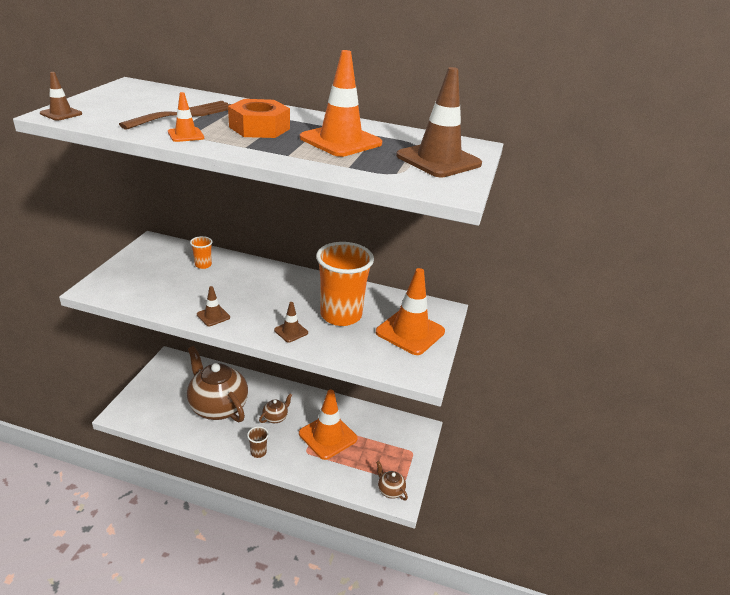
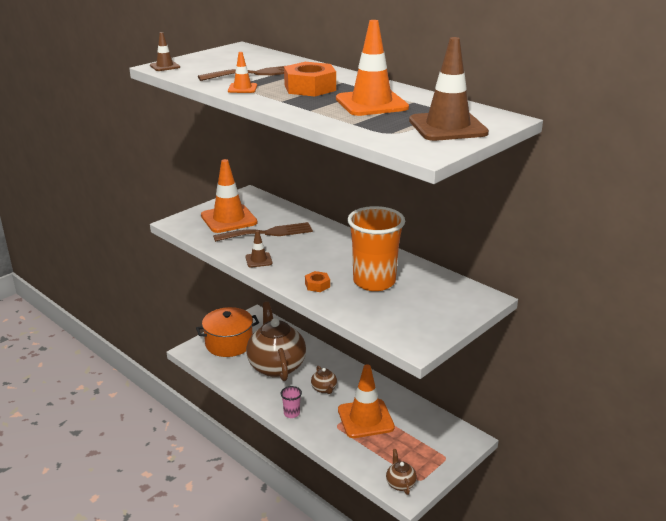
camera: 30 degrees right, 5 degrees down
(157, 395) = (229, 343): none -> orange pot
(203, 265) = (278, 219): orange cup -> none
(203, 282) = (268, 233): none -> brown fork
(258, 452) = (291, 413): brown cup -> pink cup
(275, 417) = (324, 389): brown teapot -> brown teapot turned 90 degrees clockwise
(291, 331) = (317, 285): brown traffic cone -> orange nut
(410, 332) = (432, 309): orange traffic cone -> orange traffic cone (229, 219)

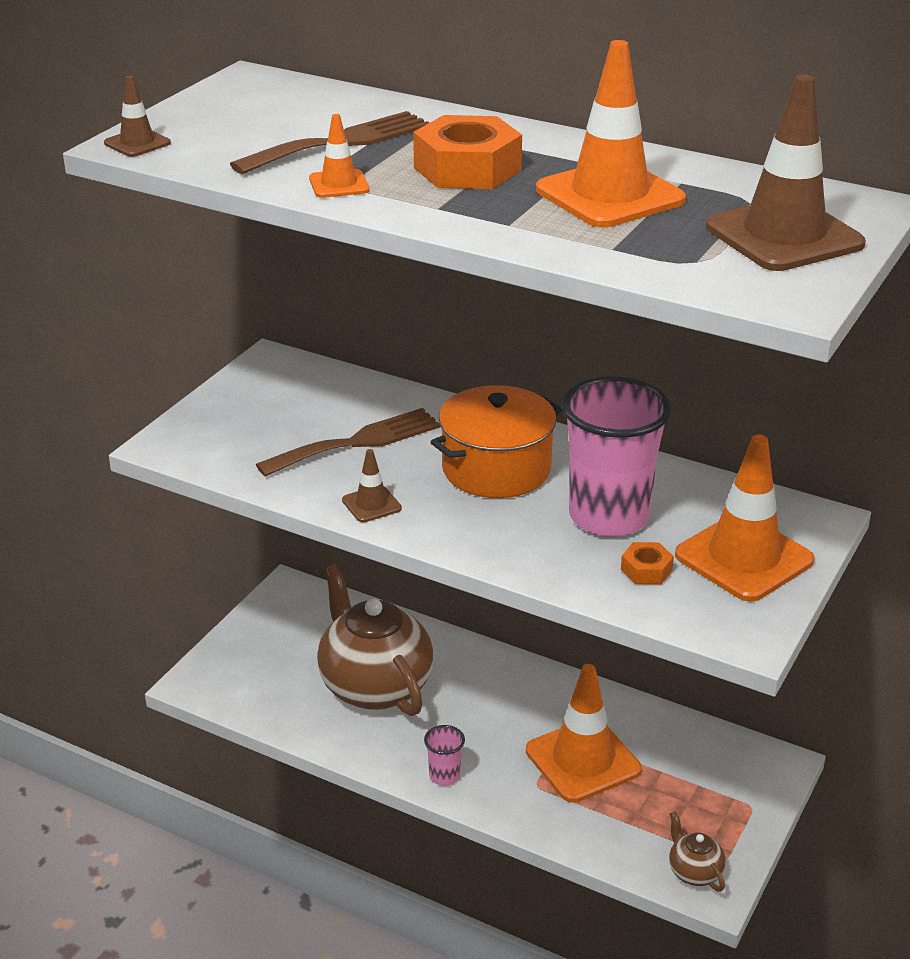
camera: 15 degrees left, 5 degrees up
(229, 219) = (264, 422): orange traffic cone -> orange traffic cone (744, 558)
(229, 343) = (263, 656): orange pot -> orange pot (496, 469)
(317, 285) = (510, 541): orange nut -> orange nut (646, 570)
(324, 389) = (483, 716): brown teapot -> none
(374, 282) = (609, 517): orange cup -> pink cup

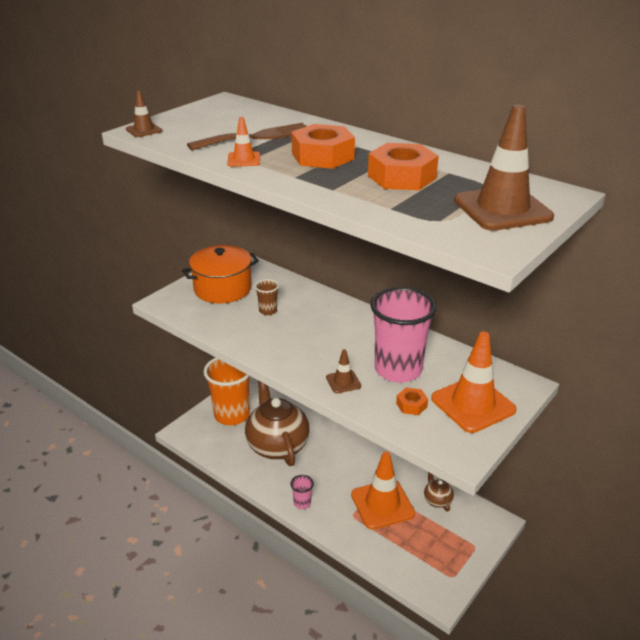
camera: 10 degrees right, 0 degrees up
(278, 644) = (232, 415): none -> orange cup
(357, 442) = (268, 310): brown fork -> brown cup
(371, 504) = (263, 347): brown traffic cone -> brown traffic cone (343, 382)
(496, 469) = (341, 334): orange pot -> orange pot (222, 288)
(610, 195) = (401, 177): orange traffic cone -> orange nut
(694, 872) = (432, 583): brown teapot -> brown teapot (437, 500)

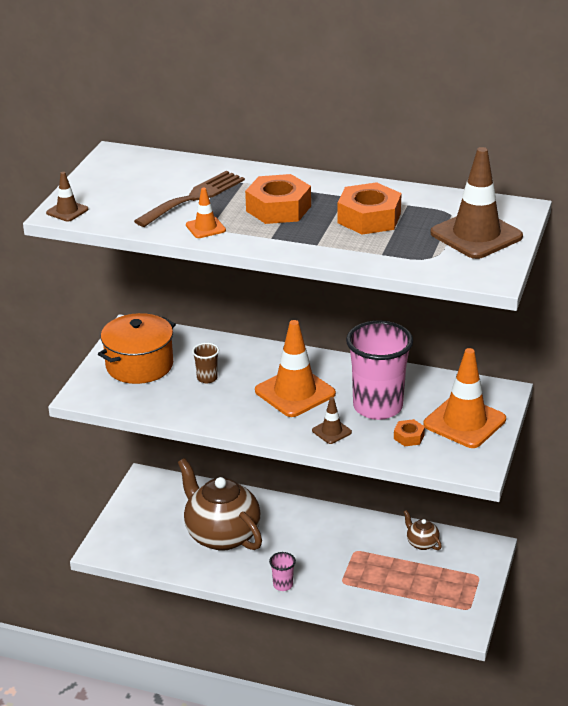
camera: 20 degrees left, 0 degrees up
(232, 415) = (149, 516): orange cup -> none
(382, 504) = (367, 563): orange traffic cone -> orange traffic cone (295, 392)

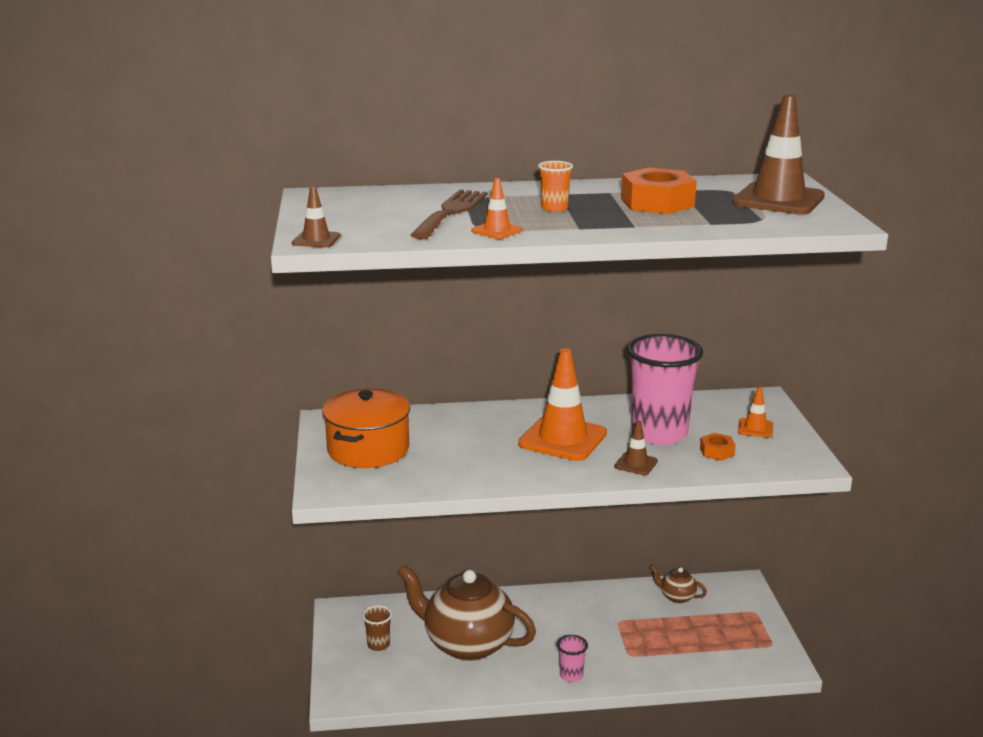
camera: 25 degrees left, 10 degrees down
(207, 378) = (456, 446): brown cup -> brown cup (378, 645)
(278, 208) = (554, 208): orange nut -> orange cup
(464, 422) = (755, 428): orange traffic cone -> orange traffic cone, size x0.47

